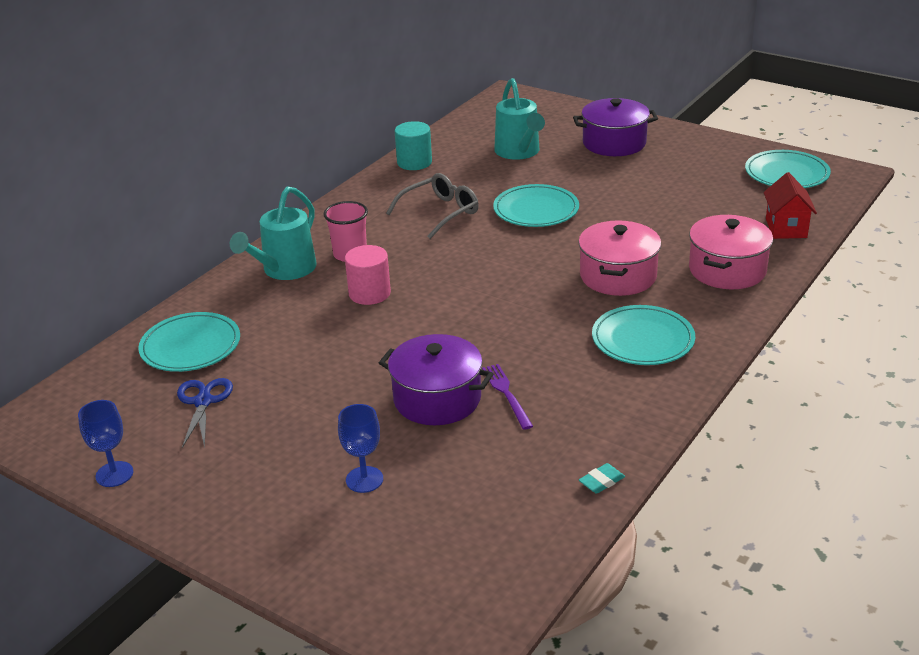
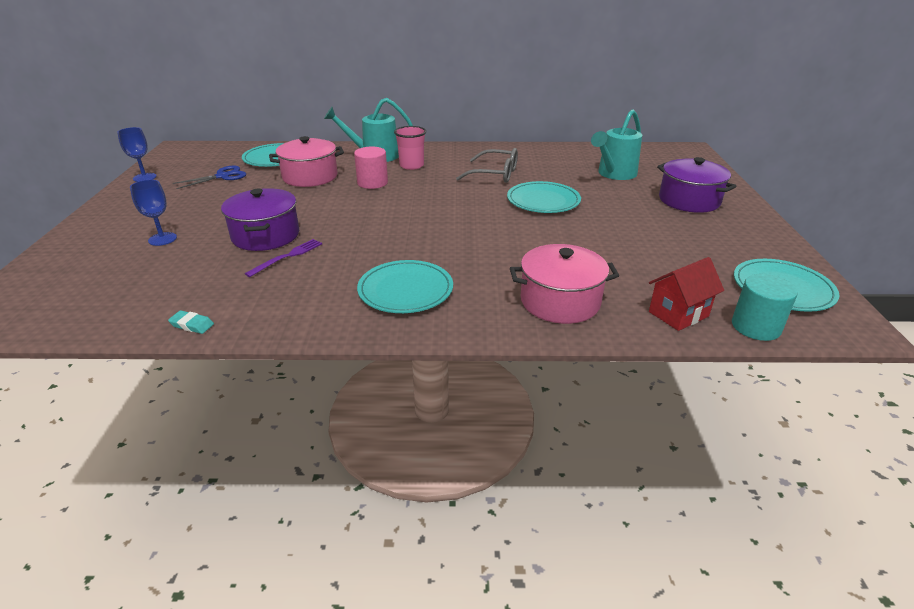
camera: 55 degrees right, 0 degrees up
(414, 162) = (547, 150): turquoise cylinder -> turquoise cylinder (756, 327)
(618, 276) = (489, 255): pink pot -> pink pot (310, 177)

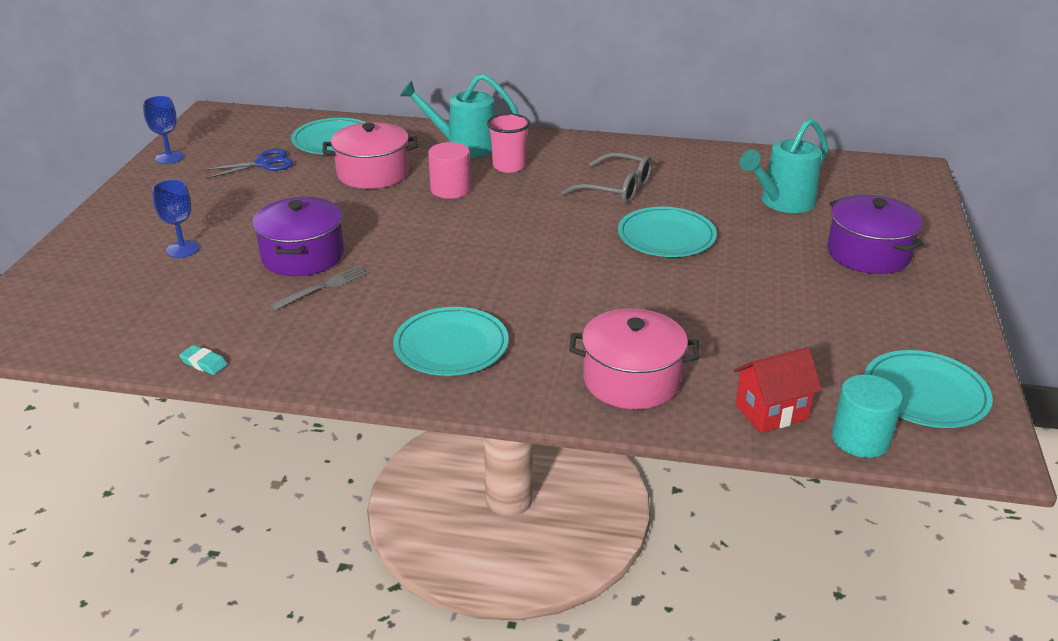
camera: 10 degrees right, 0 degrees up
(287, 257) = (323, 287): purple fork -> grey fork

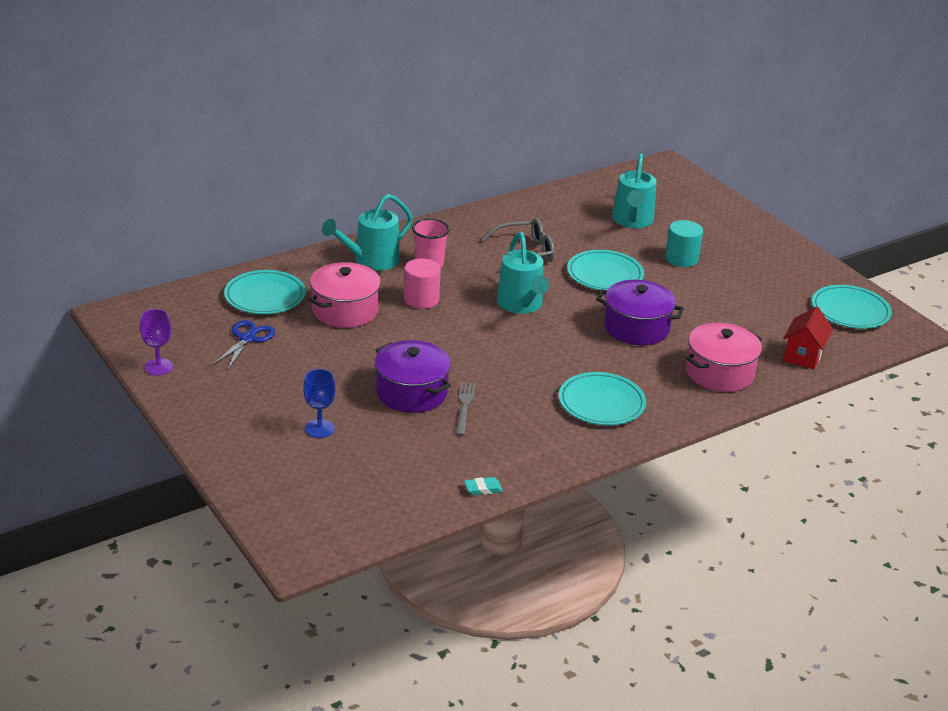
camera: 45 degrees left, 0 degrees up
(169, 157) = (158, 367): blue goblet -> purple goblet
(532, 229) = (521, 305): none -> turquoise watering can
(860, 439) = (856, 349): turquoise cylinder -> turquoise cylinder (681, 259)
(868, 254) = (721, 237): purple pot -> purple pot (636, 328)

